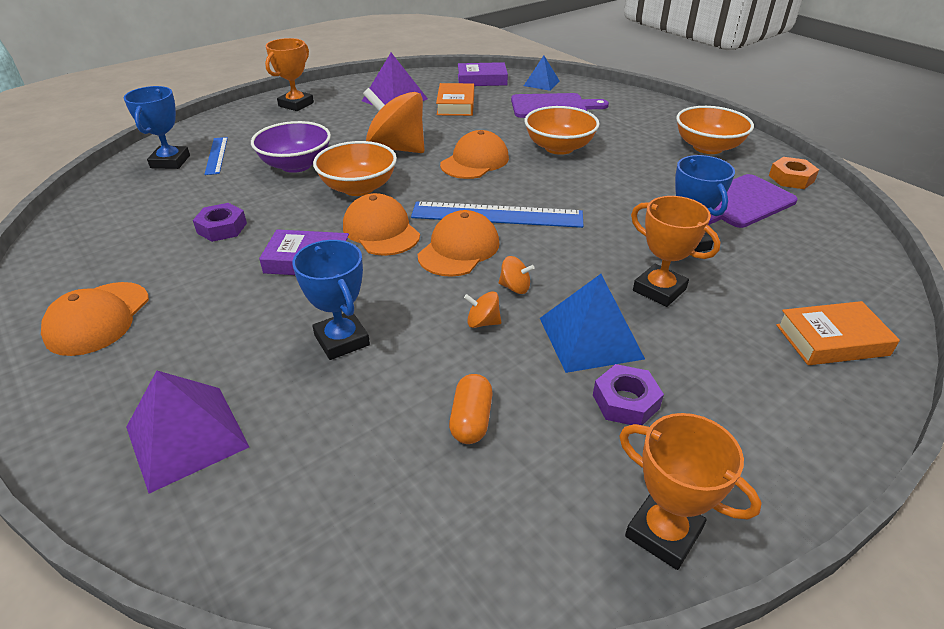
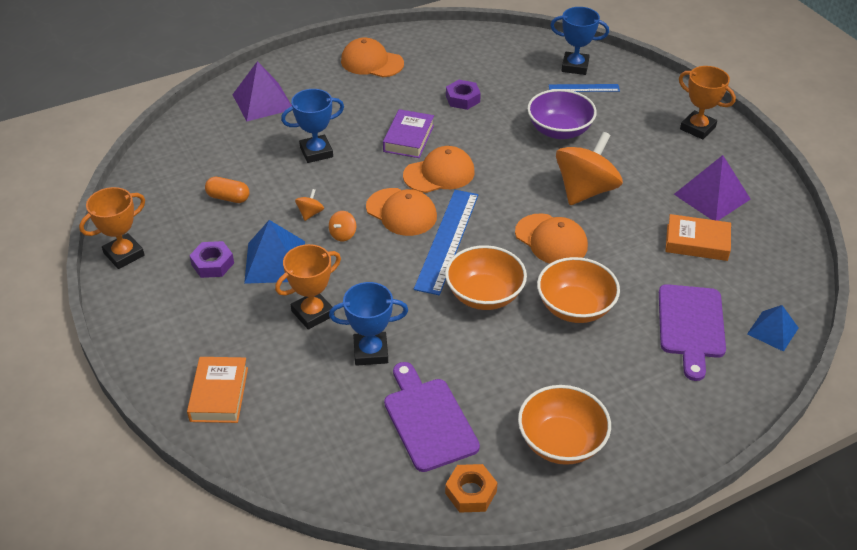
camera: 100 degrees right, 5 degrees up
(358, 188) = (511, 164): orange bowl -> orange bowl (484, 295)
(482, 80) = (781, 275): purple book -> none

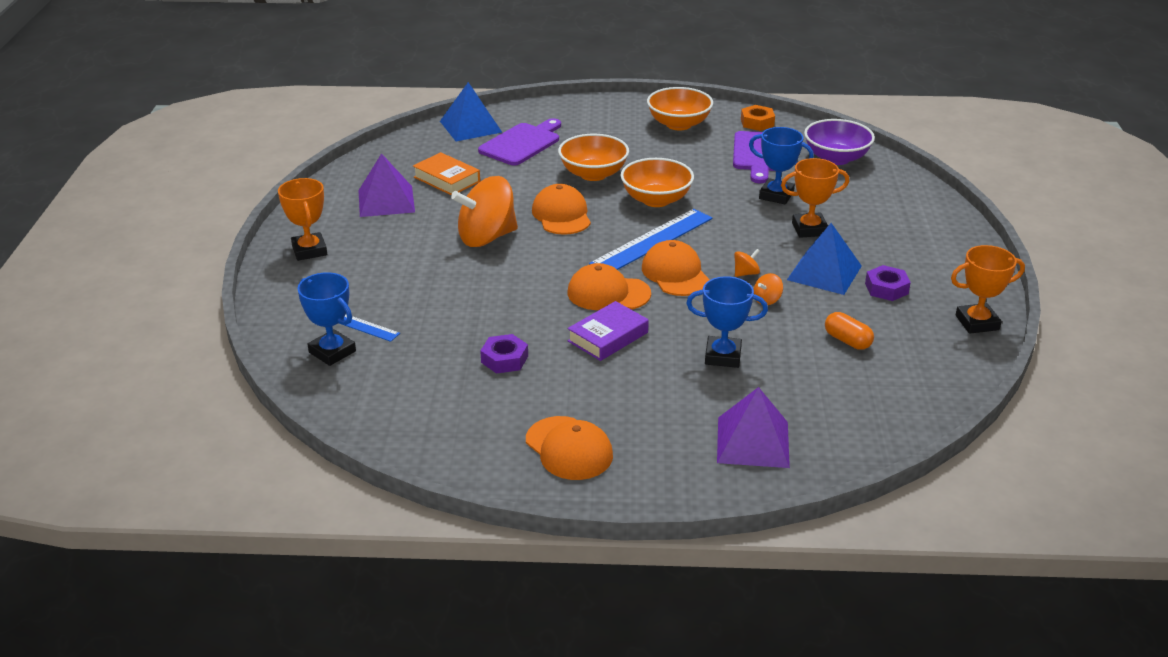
camera: 150 degrees left, 10 degrees down
(219, 394) = (911, 206): orange book -> none
(559, 130) = (443, 292): purple bowl -> purple bowl (836, 158)
(772, 331) = (470, 126): blue pyramid -> blue pyramid, size x1.58

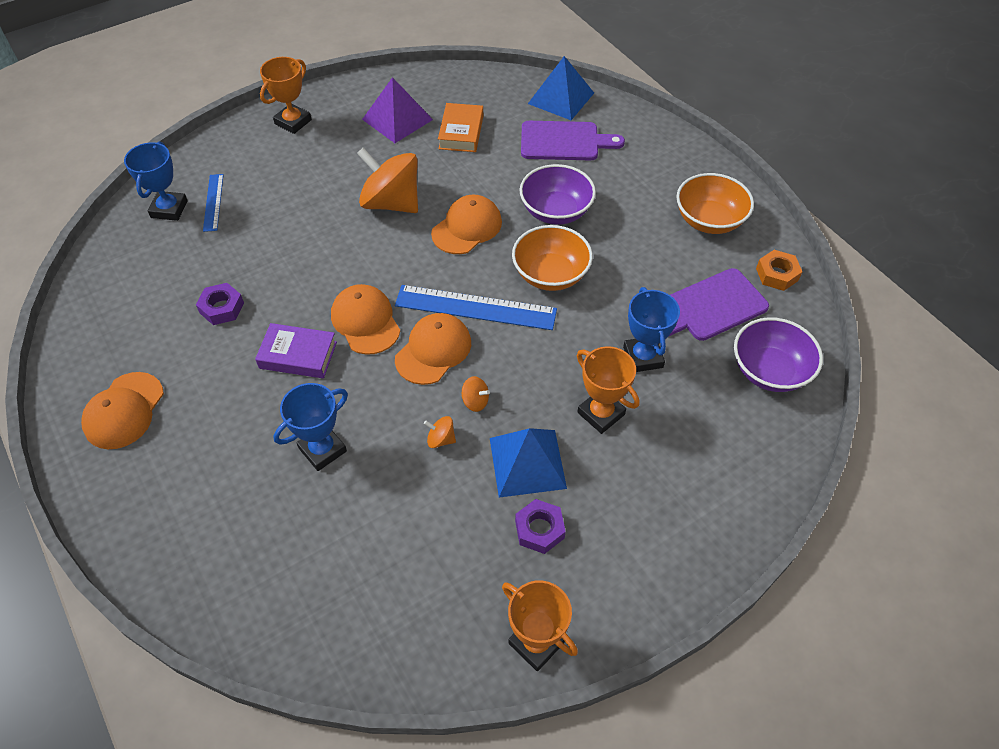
camera: 55 degrees right, 20 degrees up
(593, 174) = (556, 211): orange bowl -> purple bowl
(723, 356) = (322, 449): blue trophy -> blue trophy turned 75 degrees clockwise
(752, 442) = (202, 534): purple pyramid -> none
(847, 341) = (416, 537): orange capsule -> none

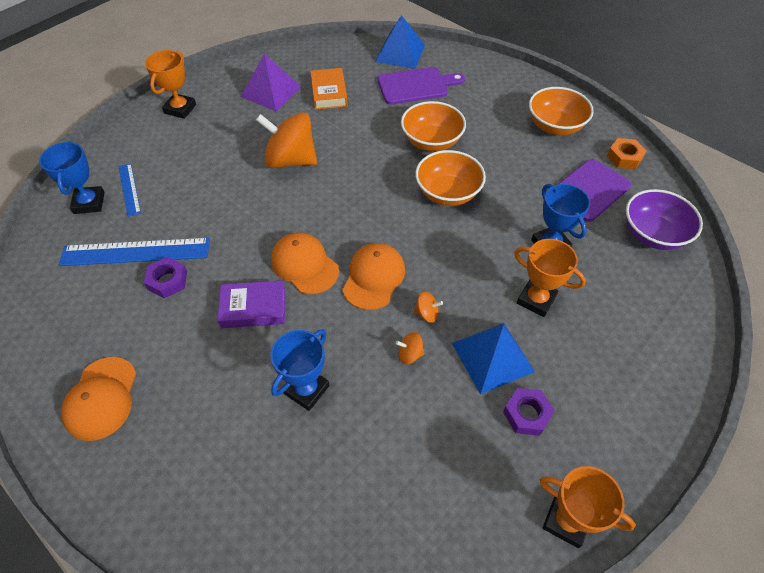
camera: 15 degrees left, 0 degrees up
(467, 228) = (363, 168): orange cap -> none
(475, 308) = (396, 233): blue ruler -> blue ruler (135, 252)
(556, 211) = (431, 141): purple bowl -> orange bowl

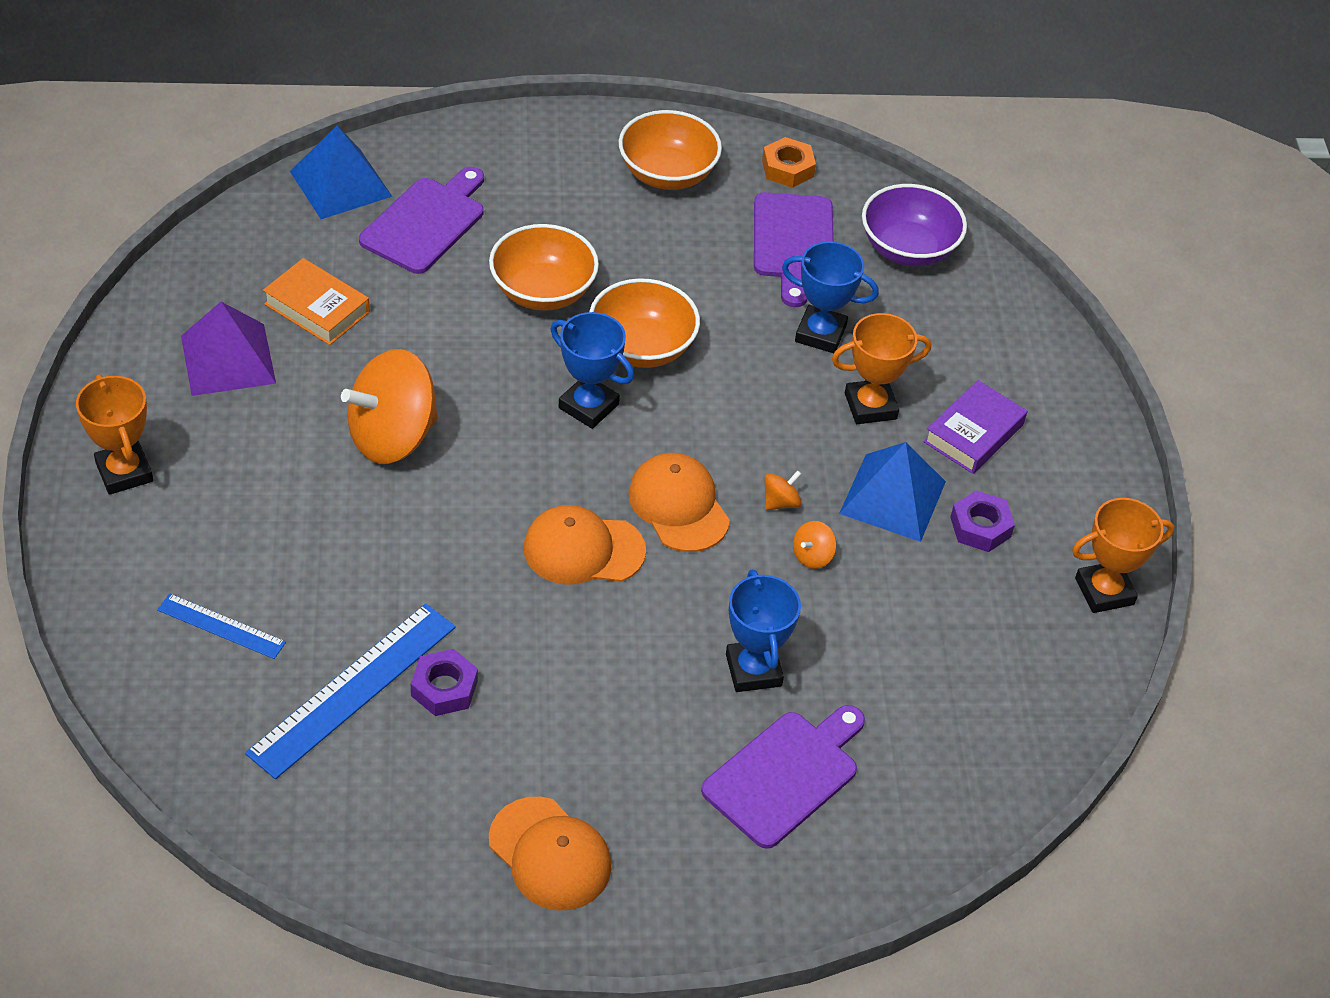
camera: 50 degrees left, 5 degrees down
(89, 203) = (191, 683): blue trophy -> blue trophy (588, 406)
(251, 462) = (785, 775): none -> purple cutting board
(253, 308) = (589, 638): purple book -> purple book (973, 433)

